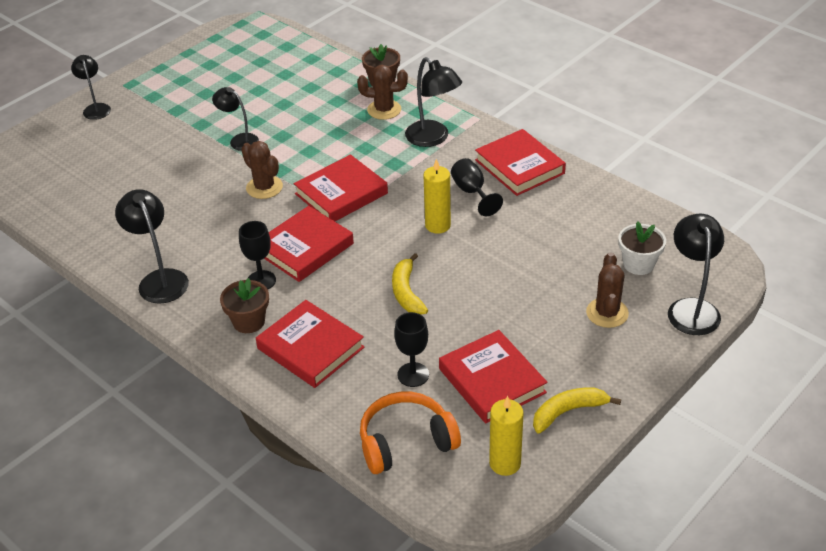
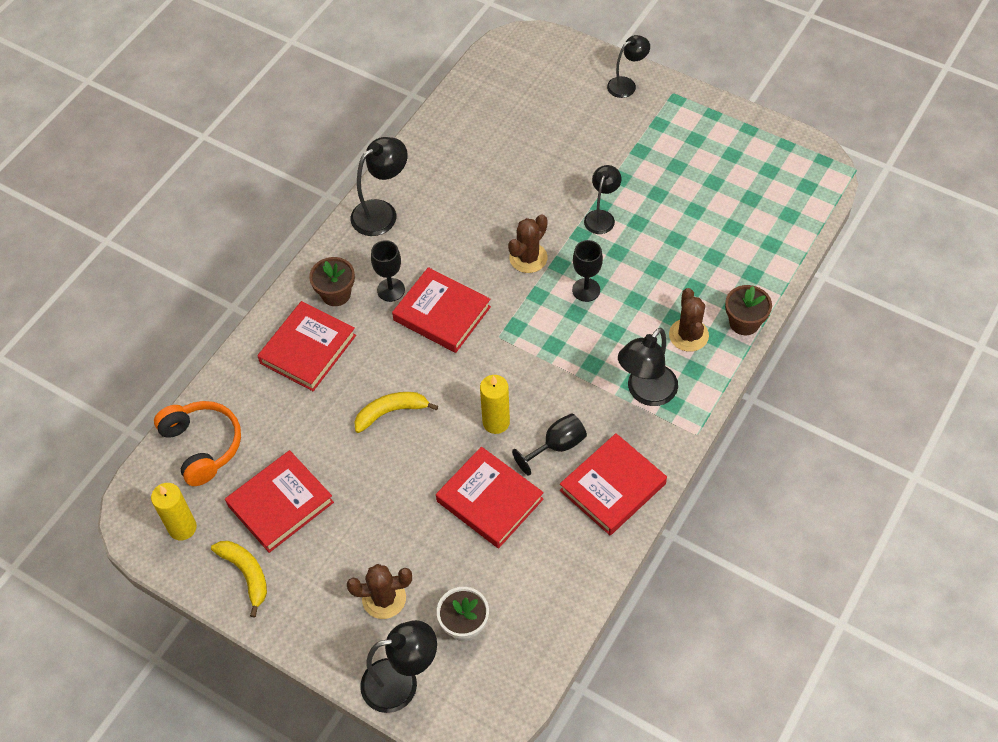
camera: 80 degrees right, 15 degrees up
(341, 193) = (531, 326): red book -> red book (489, 500)
(413, 375) = (282, 437): black goblet -> black goblet (586, 290)

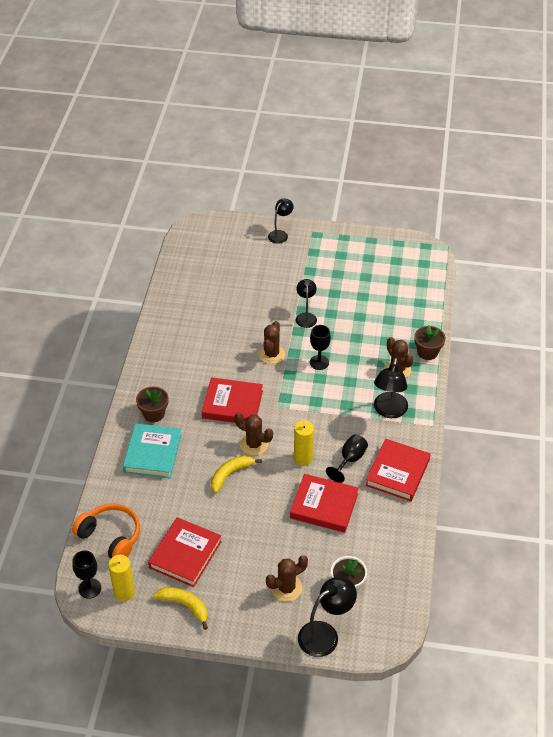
camera: 25 degrees left, 10 degrees down
(308, 349) = (152, 453): red book -> turquoise book
(382, 212) = (158, 355): black lamp -> none
(391, 290) = (190, 400): black goblet -> black goblet (90, 588)
(442, 380) = (254, 444): none -> brown cactus

